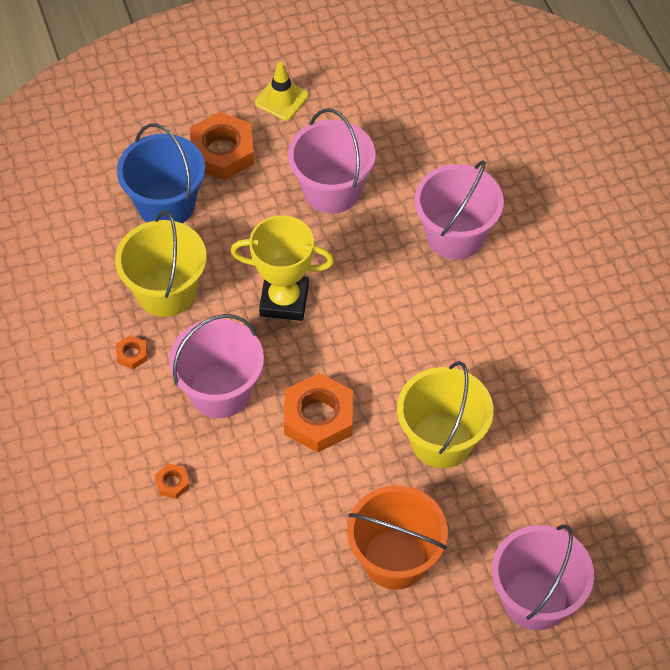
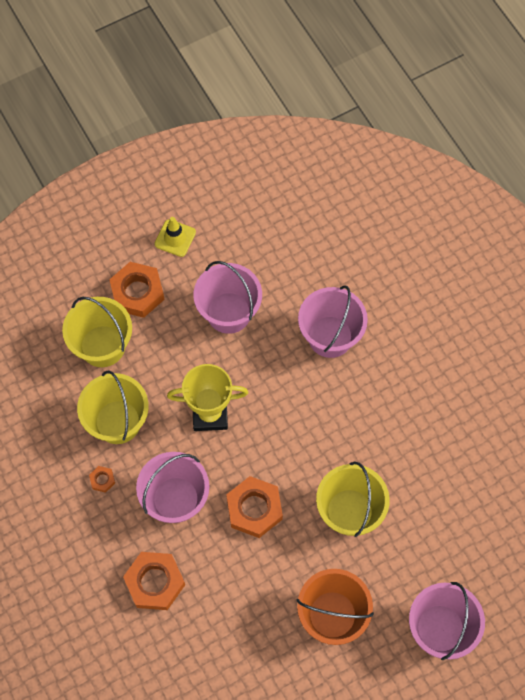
camera: 10 degrees left, 10 degrees up
(166, 204) = (102, 346): blue bucket -> yellow bucket
(172, 483) = (154, 582): orange nut -> orange nut, size x2.23

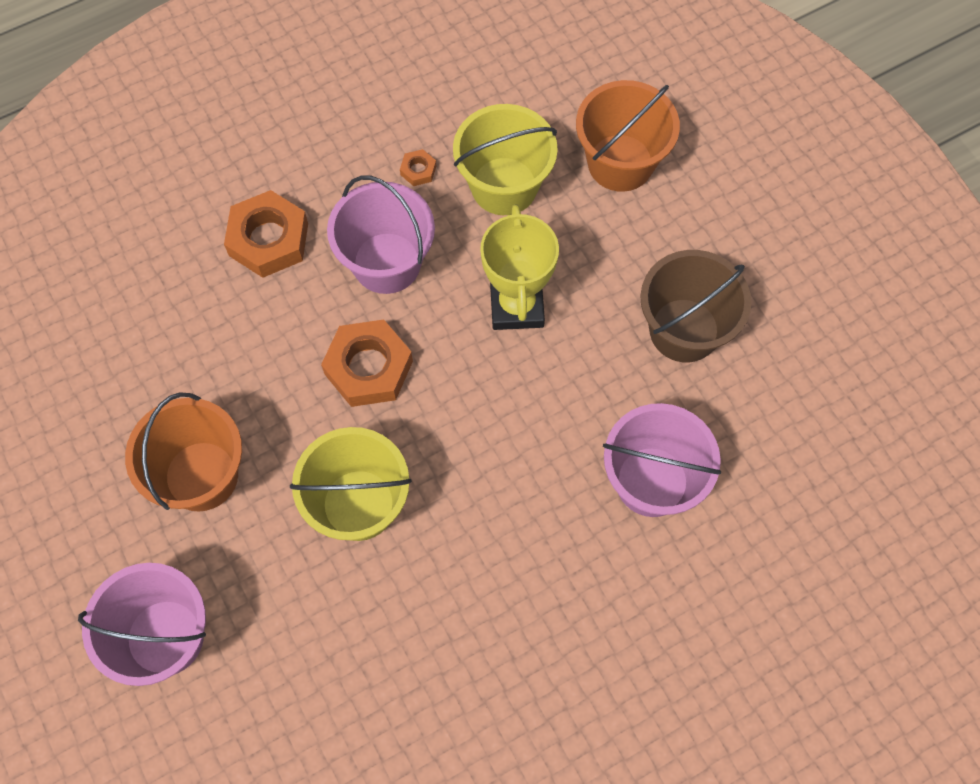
camera: 90 degrees right, 0 degrees up
(102, 346) = (620, 163): yellow bucket -> orange bucket
(137, 292) = (708, 204): orange nut -> none
(175, 238) = (805, 253): yellow traffic cone -> none
(228, 313) = (684, 330): pink bucket -> brown bucket

